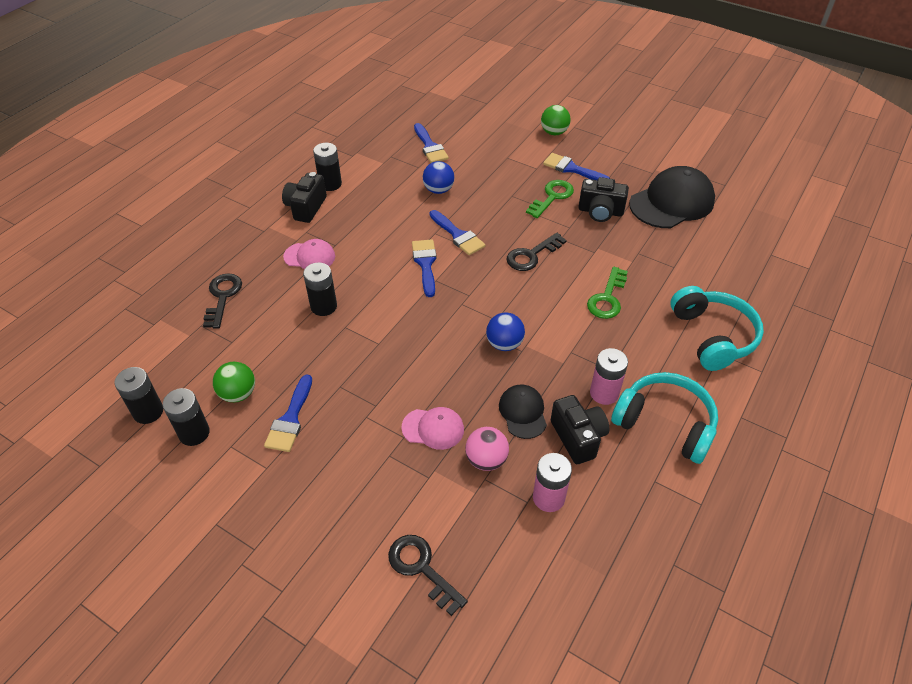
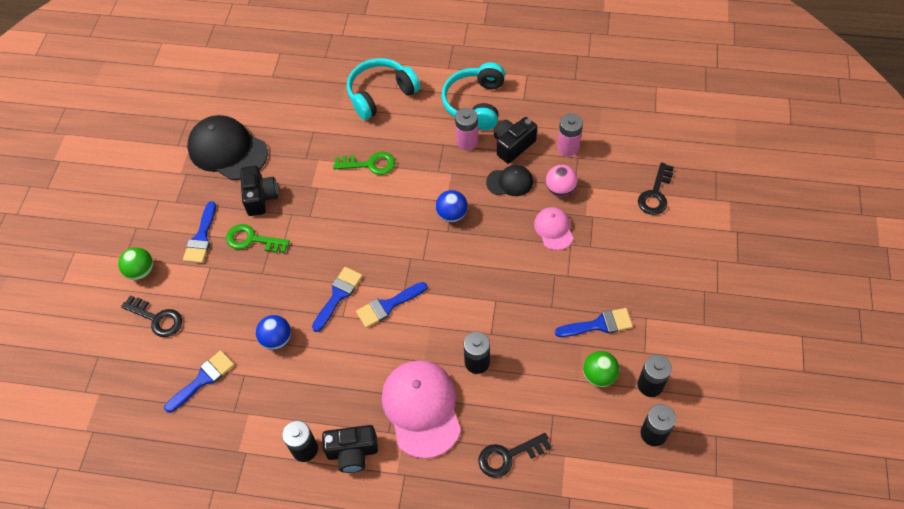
camera: 110 degrees left, 10 degrees up
(309, 256) = (421, 408): pink cap -> pink cap, size x1.88
(523, 412) = (510, 182): black cap -> black cap turned 150 degrees counterclockwise
(531, 255) = (341, 230): black key -> black key (157, 318)

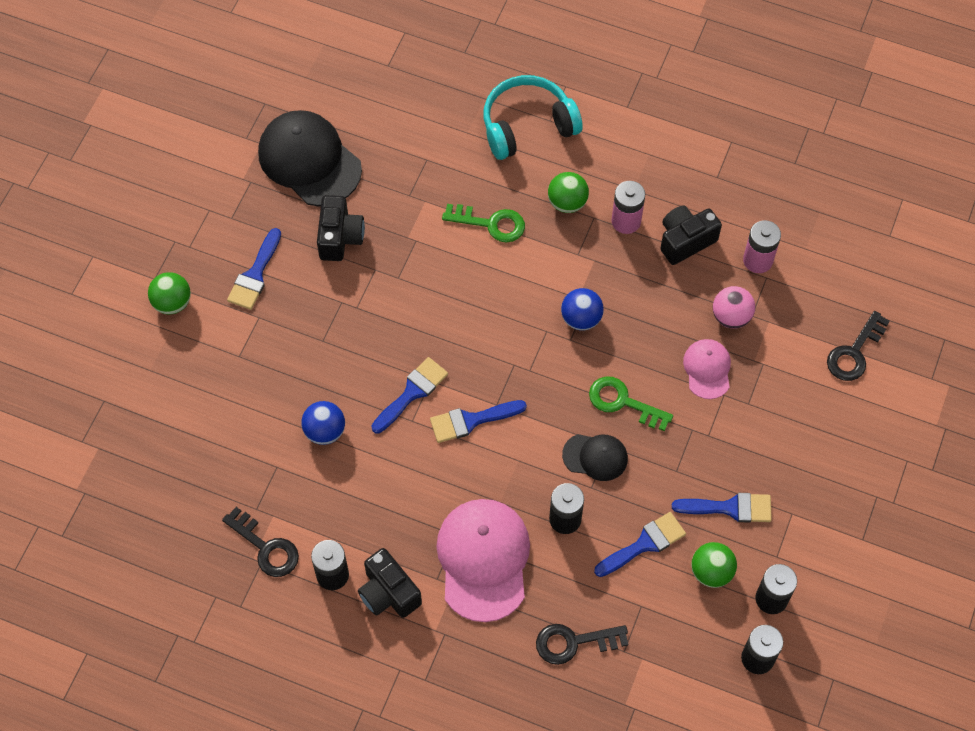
camera: 10 degrees right, 5 degrees up
(157, 318) = (182, 369): black key -> black key (266, 547)
(203, 379) = (226, 460): blue brush -> blue brush (644, 544)
(252, 240) = (319, 293): green key -> green key (623, 402)
(352, 452) = (388, 593): black camera -> black camera turned 45 degrees clockwise
(422, 138) = (567, 202): none -> green ball
(475, 103) = (650, 168): turquoise headphones -> none
(510, 182) = (668, 291): black cap -> black cap (595, 457)

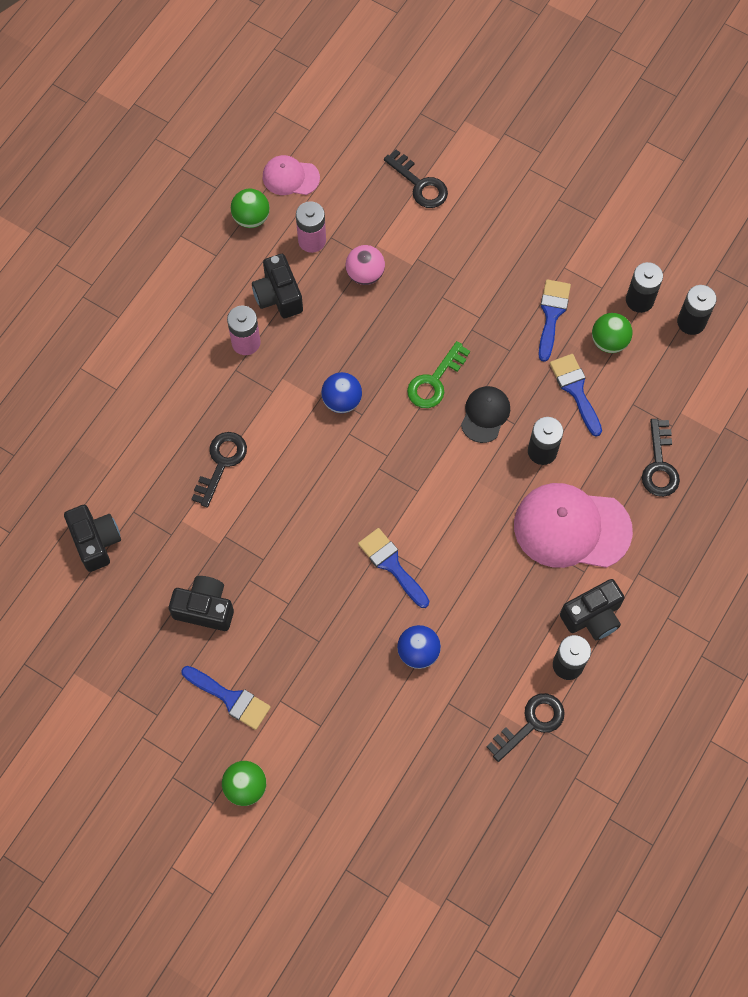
camera: 80 degrees left, 5 degrees up
(309, 160) = (106, 626): black cap -> none
(391, 135) = (96, 541): none -> black camera
(471, 421) = (430, 516): blue brush -> none
(490, 223) = (221, 463): green key -> black key
(527, 125) = (117, 410): turquoise headphones -> none
(567, 202) = (213, 390): green ball -> green ball (251, 218)
(707, 369) = (414, 305): pink cap -> pink cap (290, 177)

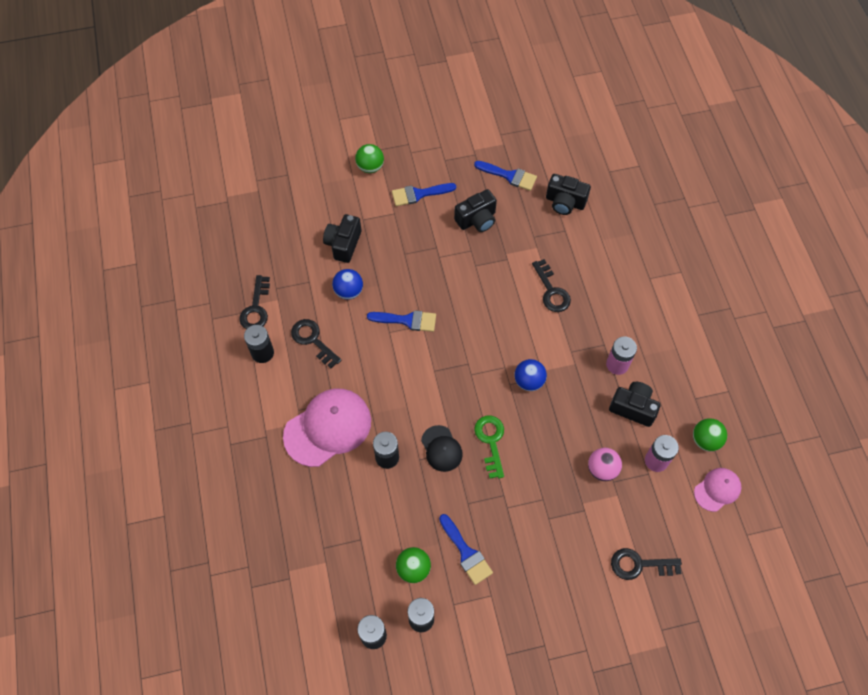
camera: 135 degrees right, 5 degrees down
(575, 390) = (404, 515): blue brush -> blue brush (509, 176)
(592, 616) = (271, 389): black camera -> black camera (343, 244)
(659, 465) = (309, 514): black key -> black key (313, 340)

